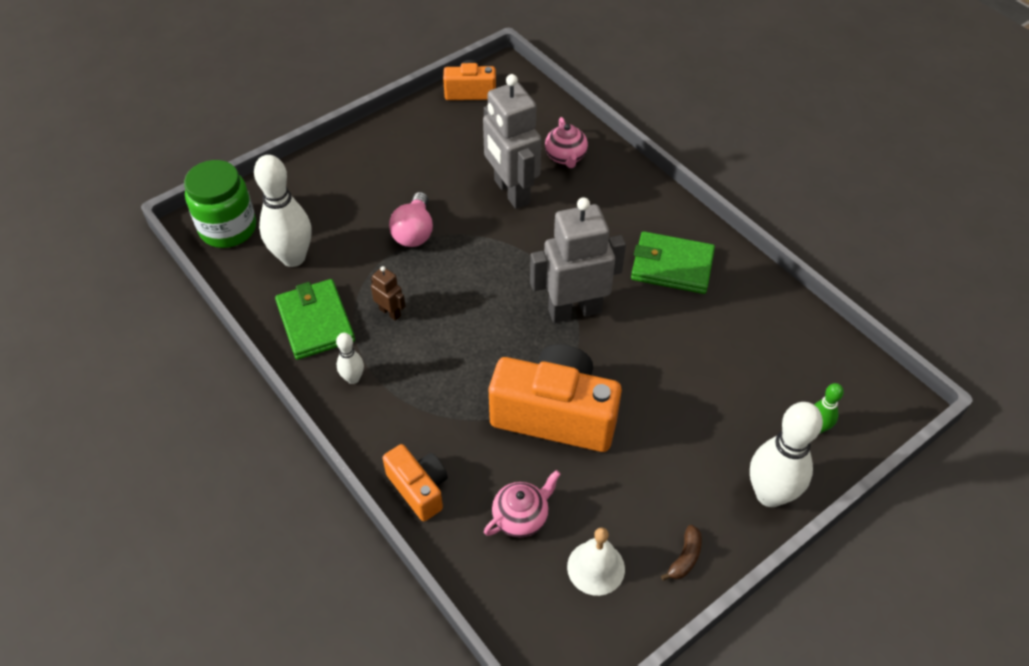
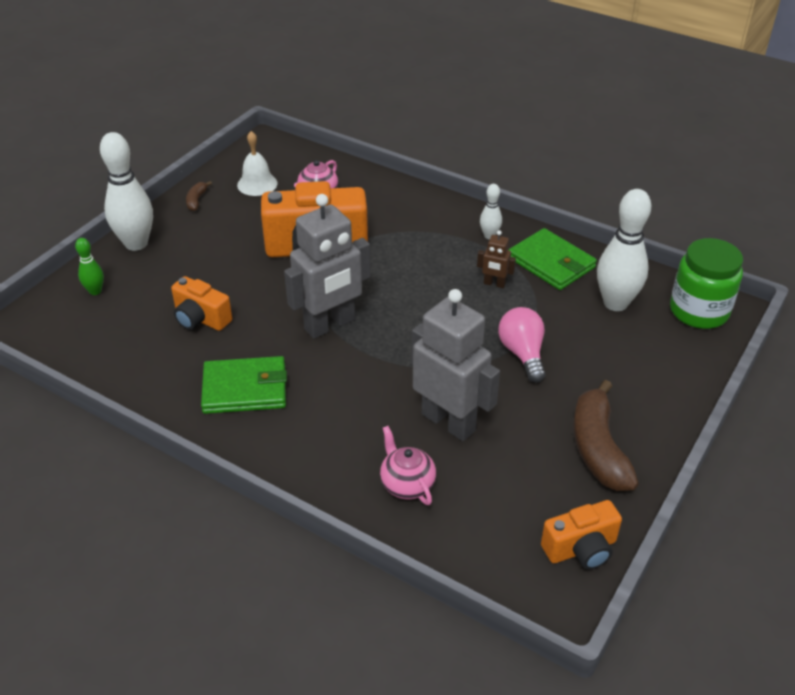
camera: 160 degrees right, 10 degrees down
(411, 144) = (598, 448): none -> brown banana
(419, 488) = (396, 192): orange camera -> orange camera (201, 319)

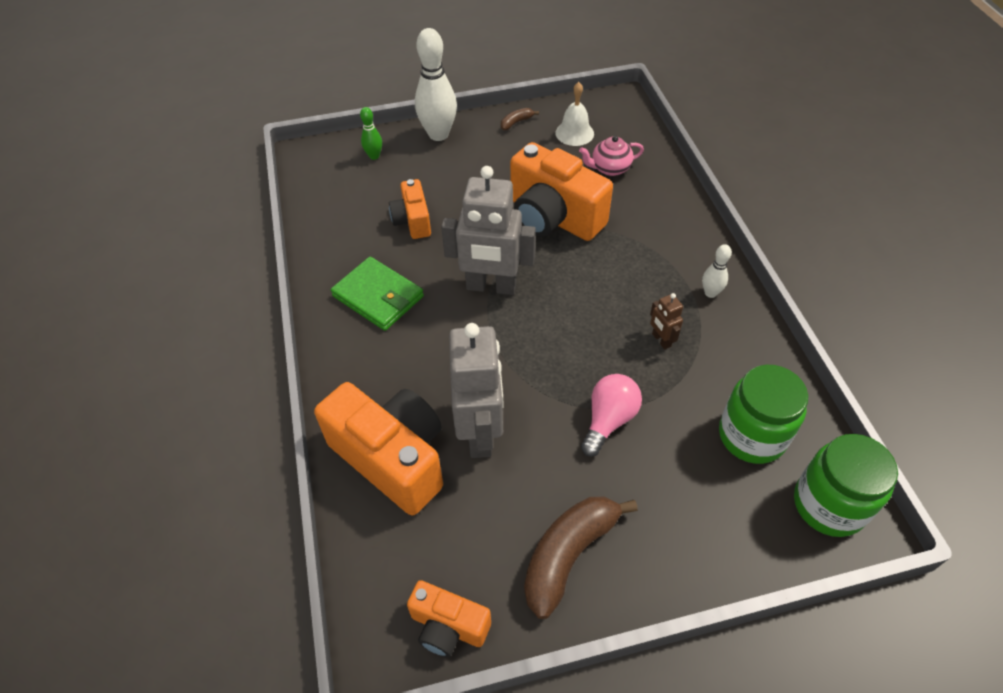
camera: 45 degrees right, 10 degrees up
(407, 484) = (392, 458): pink teapot -> orange camera
(551, 263) = (737, 355): green wallet -> none
(615, 303) = (751, 435): white bowling pin -> green jar

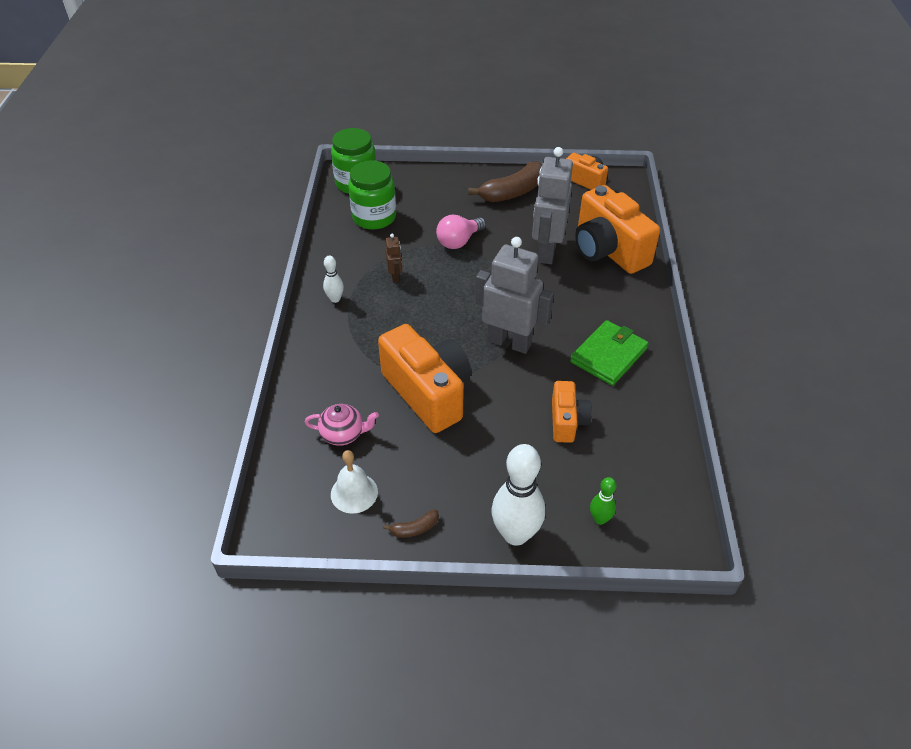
camera: 165 degrees left, 5 degrees down
(378, 296) = (608, 355): green wallet -> green wallet turned 75 degrees clockwise

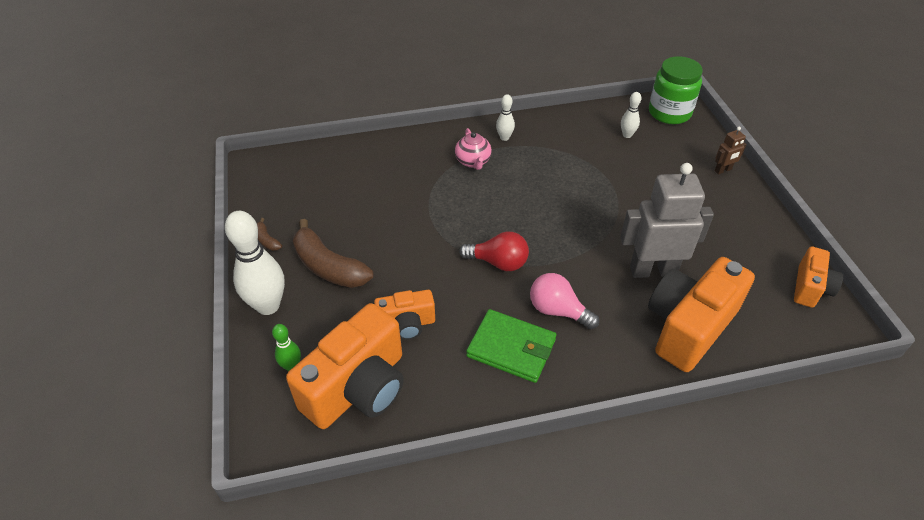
camera: 75 degrees right, 0 degrees up
(343, 434) = (354, 178): pink teapot -> pink teapot (473, 162)
(354, 493) = (297, 198): white bell -> none
(374, 217) = (627, 135): green jar -> white bowling pin
(395, 277) = (551, 166): brown robot -> brown robot (723, 170)
(428, 392) = (413, 218): orange camera -> orange camera (358, 388)
(459, 241) = (627, 199): pink light bulb -> pink light bulb (558, 311)
(509, 342) = (498, 262): grey robot -> red light bulb
(512, 192) = (738, 225): brown banana -> brown banana (328, 267)

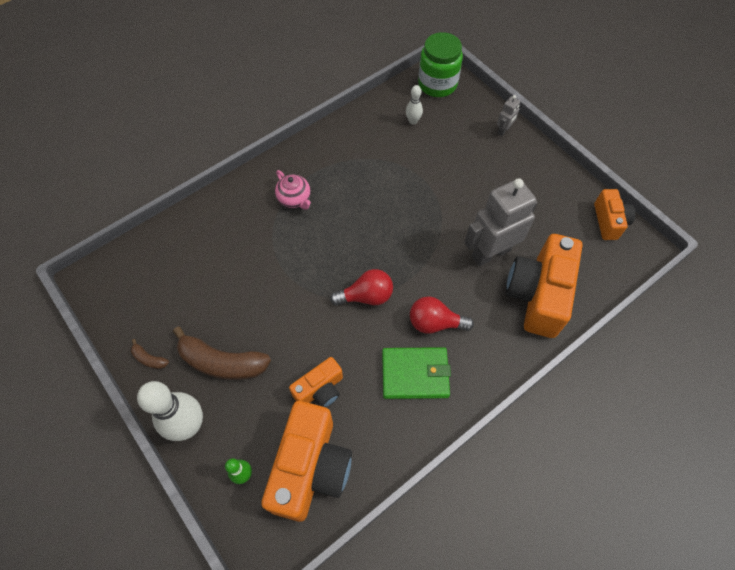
camera: 25 degrees left, 15 degrees up
(504, 138) = (310, 162): white bowling pin -> none
(558, 311) = (435, 323): pink light bulb -> red light bulb
(723, 170) = (503, 130): brown robot -> grey robot

